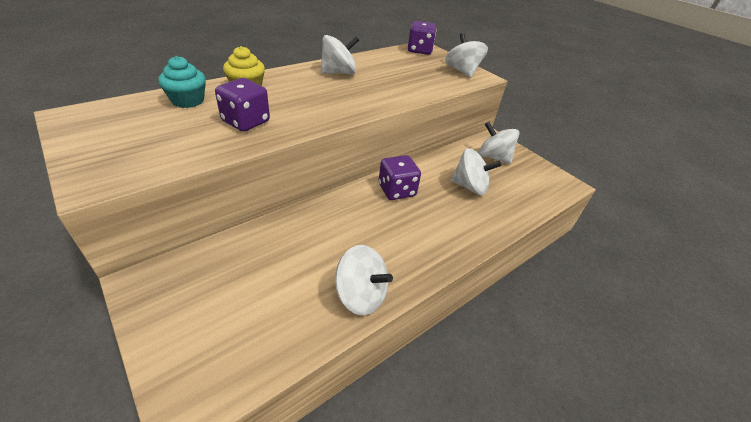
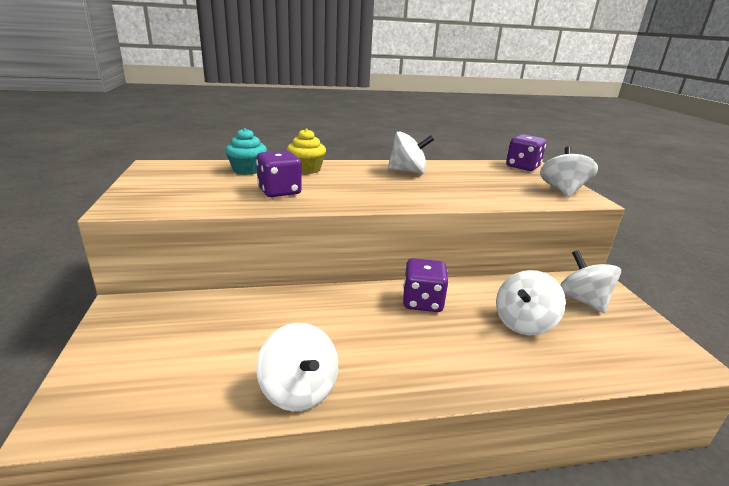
camera: 30 degrees right, 15 degrees down
(470, 187) = (523, 323): white spinning top -> white spinning top turned 90 degrees clockwise

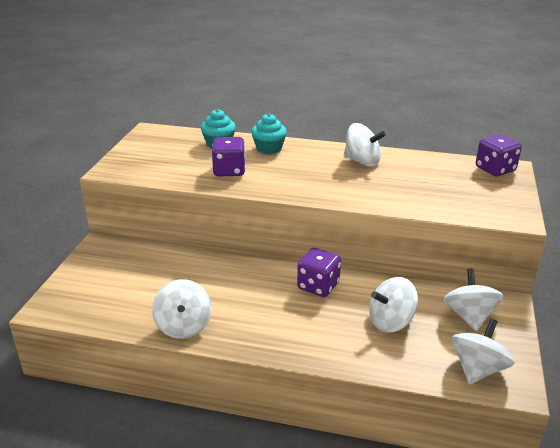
camera: 25 degrees right, 5 degrees up
(306, 169) = (269, 148): yellow cupcake -> turquoise cupcake
(562, 191) = (501, 205): white spinning top -> white spinning top (477, 369)

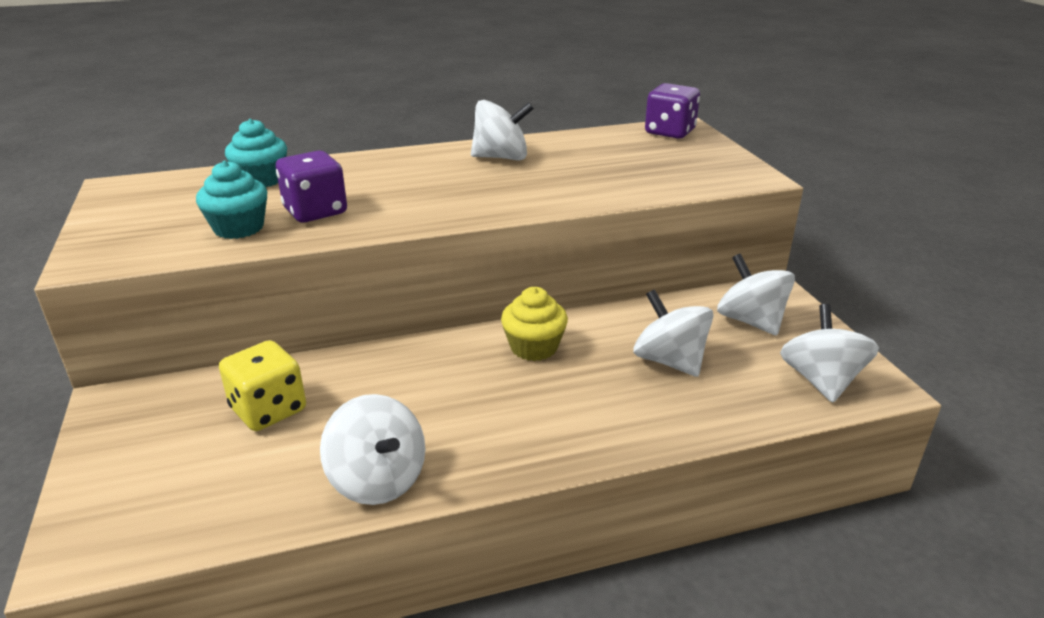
camera: 30 degrees left, 0 degrees up
(161, 272) = (268, 410): none -> yellow dice
(269, 148) = (350, 170): turquoise cupcake -> turquoise cupcake (239, 228)
(318, 286) = (534, 347): purple dice -> yellow cupcake
(391, 322) = (669, 361): white spinning top -> white spinning top turned 105 degrees clockwise

